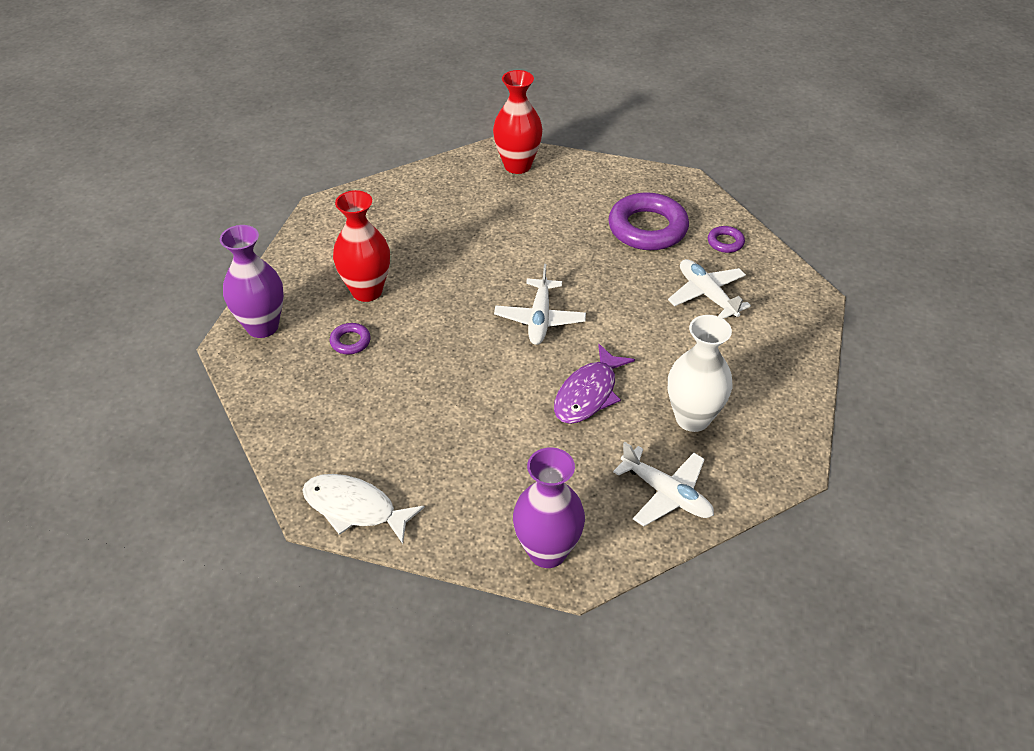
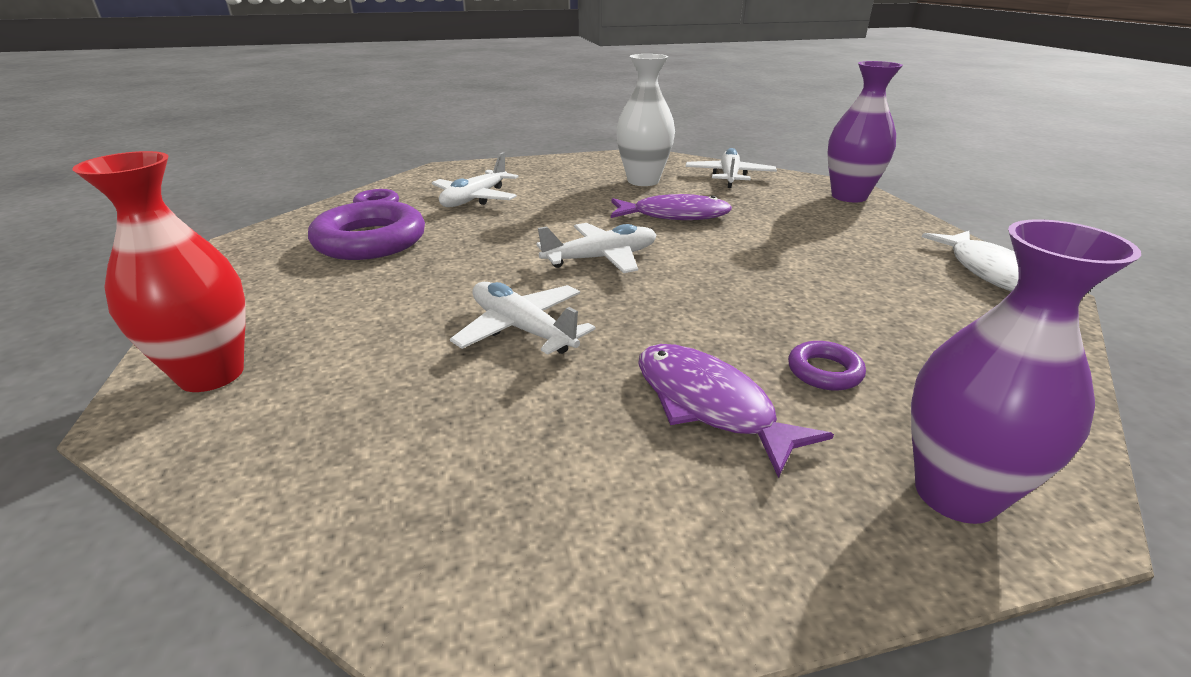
camera: 120 degrees left, 15 degrees down
(367, 291) = (709, 405): red vase -> purple fish
(479, 258) = (522, 329): none -> white plane

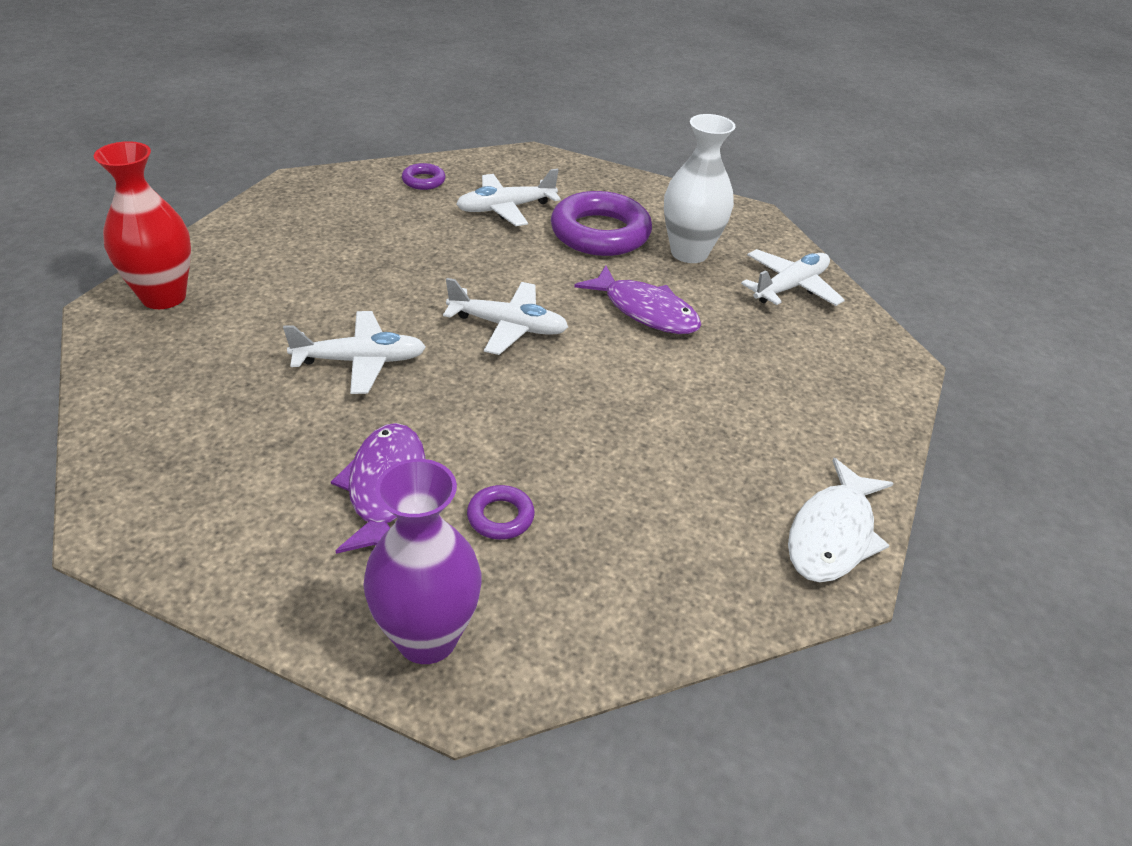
camera: 35 degrees right, 10 degrees up
(370, 241) = (371, 222): purple ring -> purple ring (600, 233)
(522, 329) = (360, 361): white plane -> white plane turned 90 degrees clockwise
(849, 196) = (875, 376): purple vase -> none

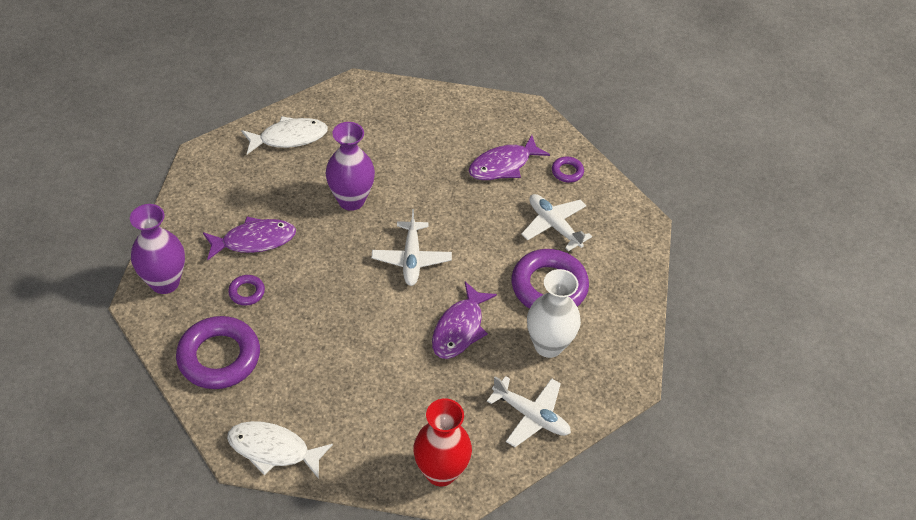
camera: 75 degrees right, 10 degrees up
(163, 297) = (376, 100): red vase -> red vase (441, 472)
(167, 404) = (289, 137): none -> white fish
(360, 361) = (351, 200): white plane -> purple vase
(381, 220) = (503, 165): none -> purple fish
(634, 577) = (219, 357): none -> purple ring

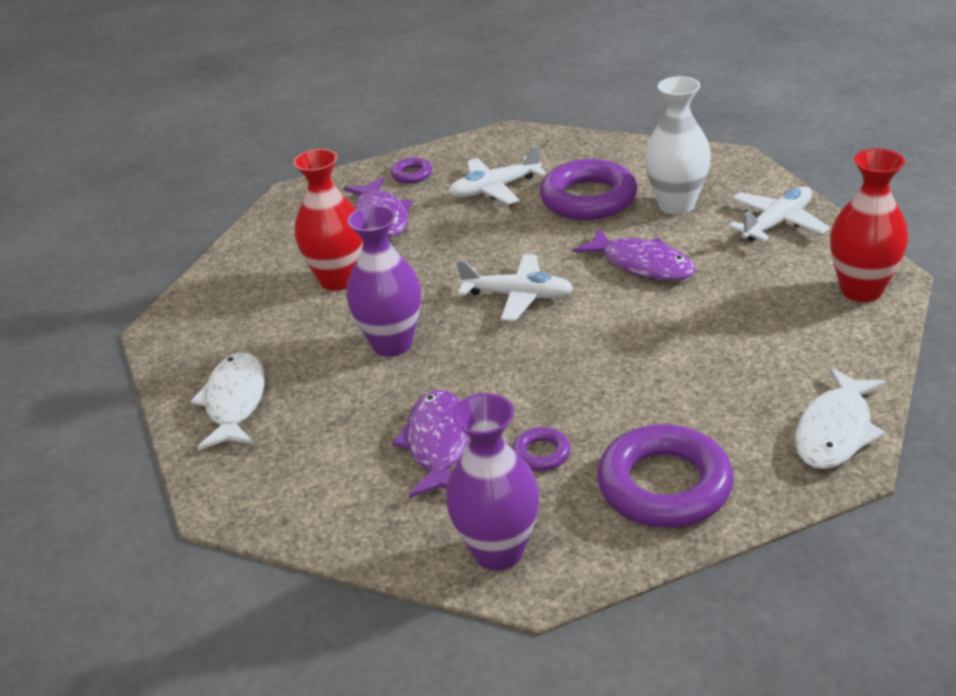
camera: 70 degrees left, 15 degrees down
(421, 158) = (338, 280): none -> red vase

